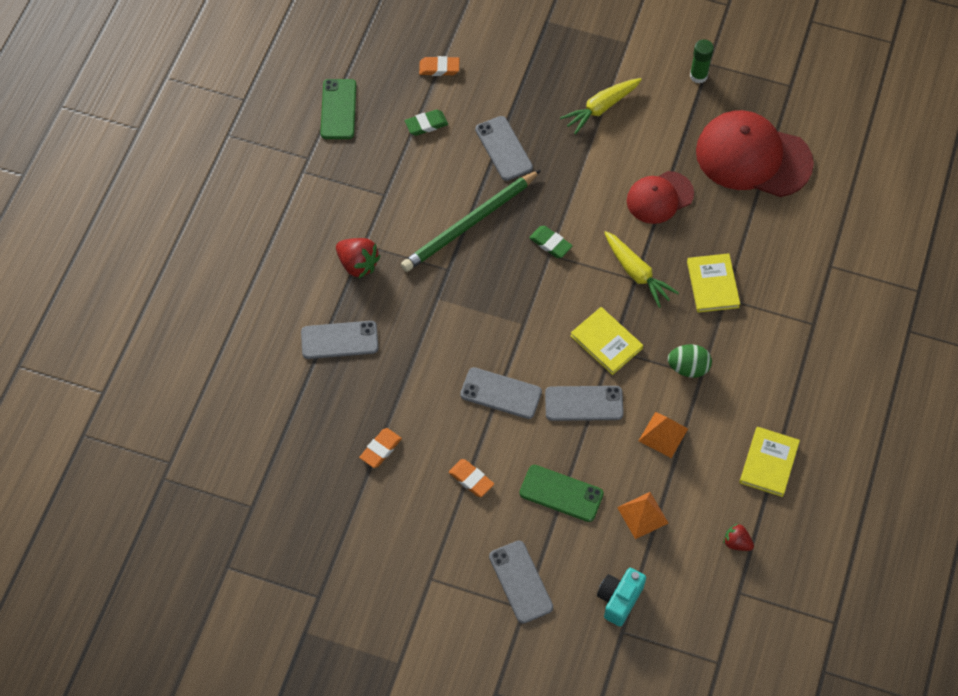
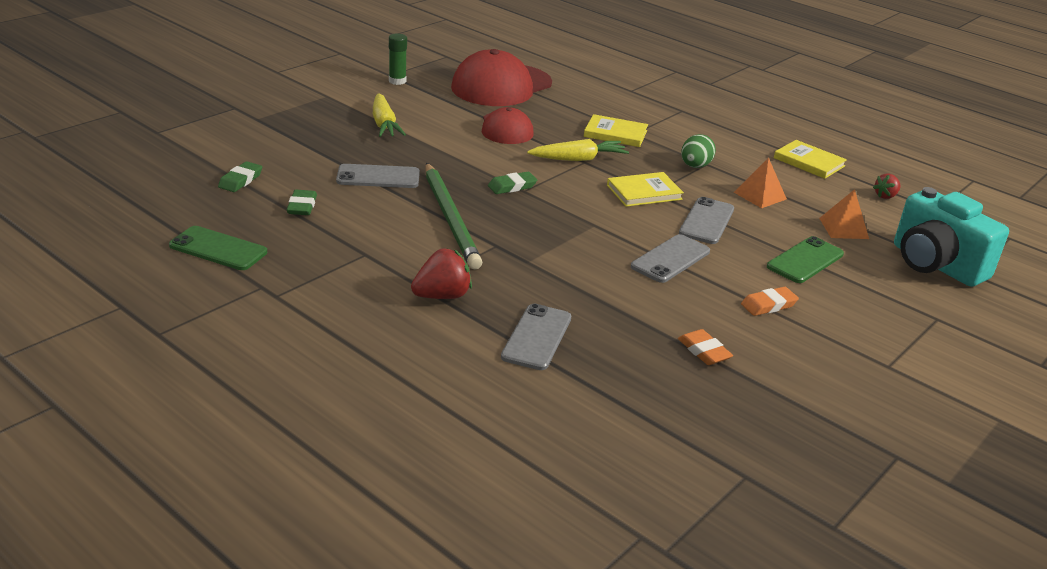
camera: 70 degrees left, 30 degrees down
(439, 68) = (240, 180): orange eraser -> green eraser
(521, 582) = (904, 311): grey phone -> none
(619, 599) = (935, 265): turquoise camera -> turquoise camera, size x1.78

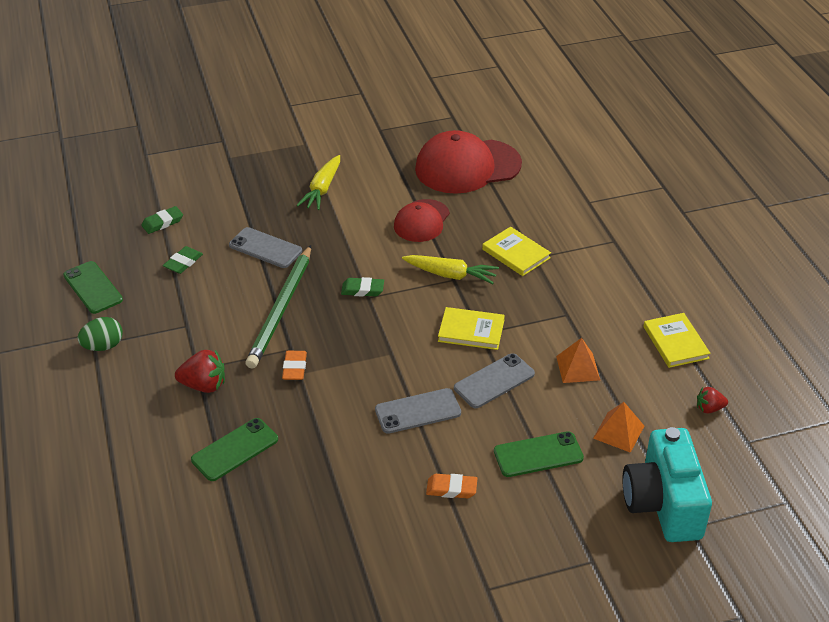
camera: 35 degrees right, 10 degrees up
(397, 81) = (379, 139): green glue stick -> none
(537, 337) = (235, 450): grey phone -> green phone
(695, 166) = (552, 314): green egg -> green egg (103, 346)
(704, 351) = (348, 512): orange eraser -> orange eraser (294, 368)

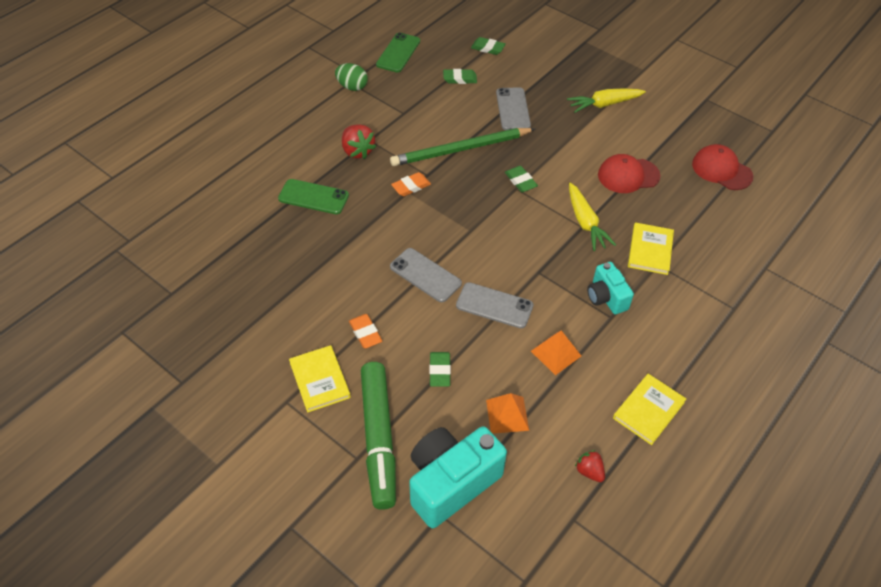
camera: 55 degrees right, 10 degrees up
(467, 166) = (721, 170): red cap -> red cap, size x0.59
(471, 331) = (536, 265): yellow book -> yellow book (320, 380)
(538, 455) = (439, 371): green phone -> green eraser
(544, 306) = (606, 297): none -> turquoise camera
(582, 534) = (379, 438): none -> green marker

